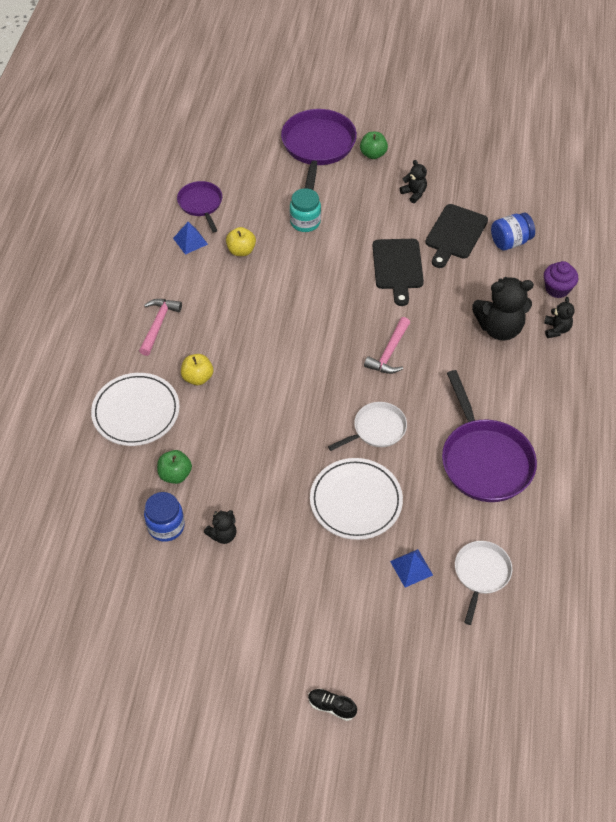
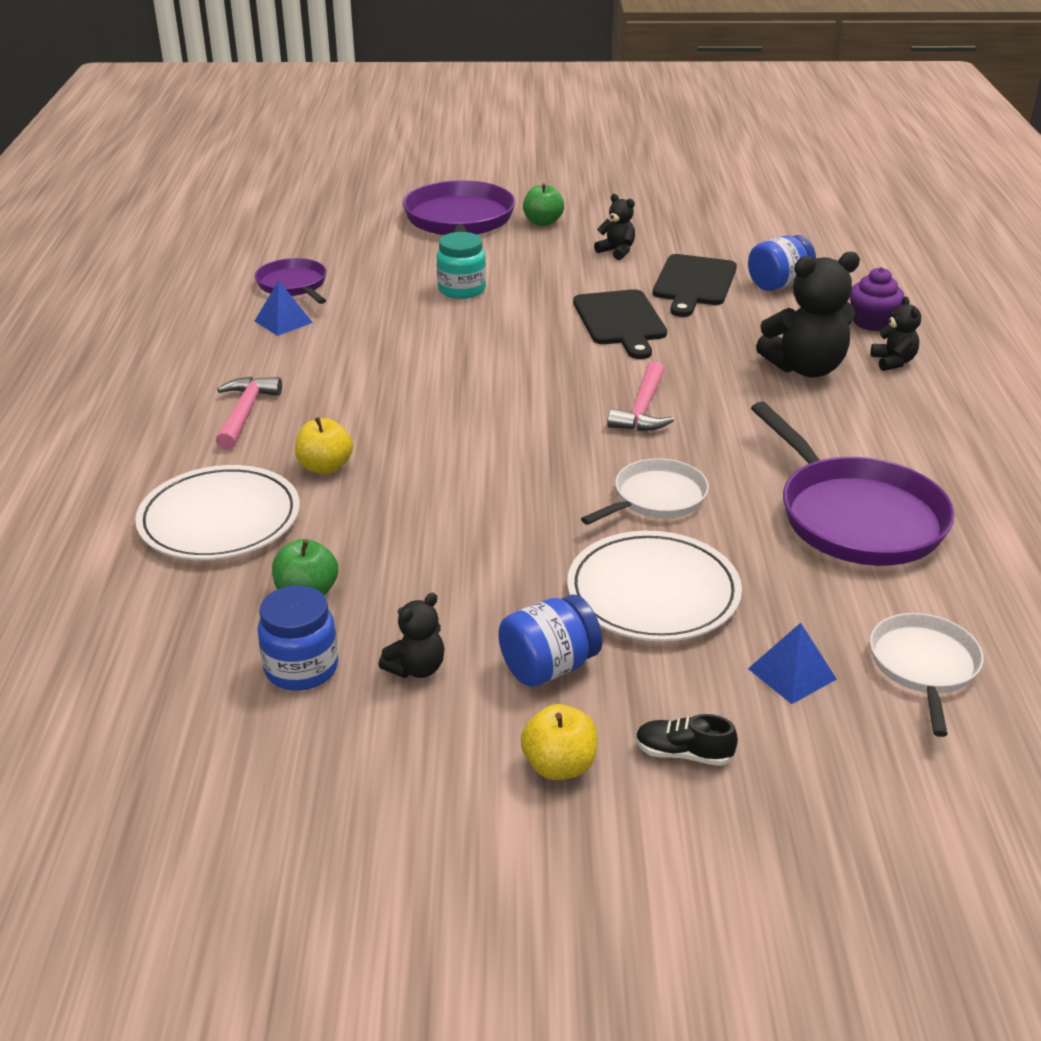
camera: 10 degrees left, 20 degrees down
(241, 251) = (368, 325): yellow apple -> yellow apple (559, 766)
(289, 544) = (549, 667): none -> blue jar
(331, 706) = (720, 922): black shoe -> black shoe (683, 753)

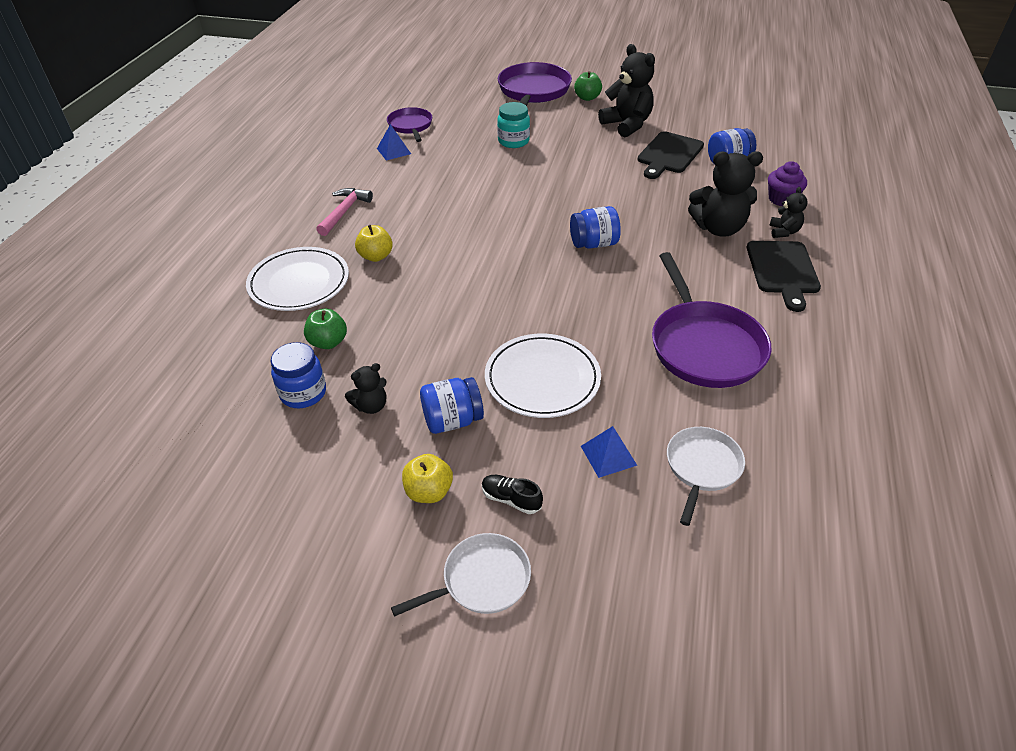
camera: 15 degrees right, 10 degrees up
(616, 251) = (627, 125): black teddy bear -> black teddy bear, size x1.94
(620, 321) = (607, 177): black cutting board -> black cutting board (783, 270)
(643, 409) = (593, 244): pink hammer -> blue jar
(656, 498) = (574, 310): white pan -> white pan (481, 580)

